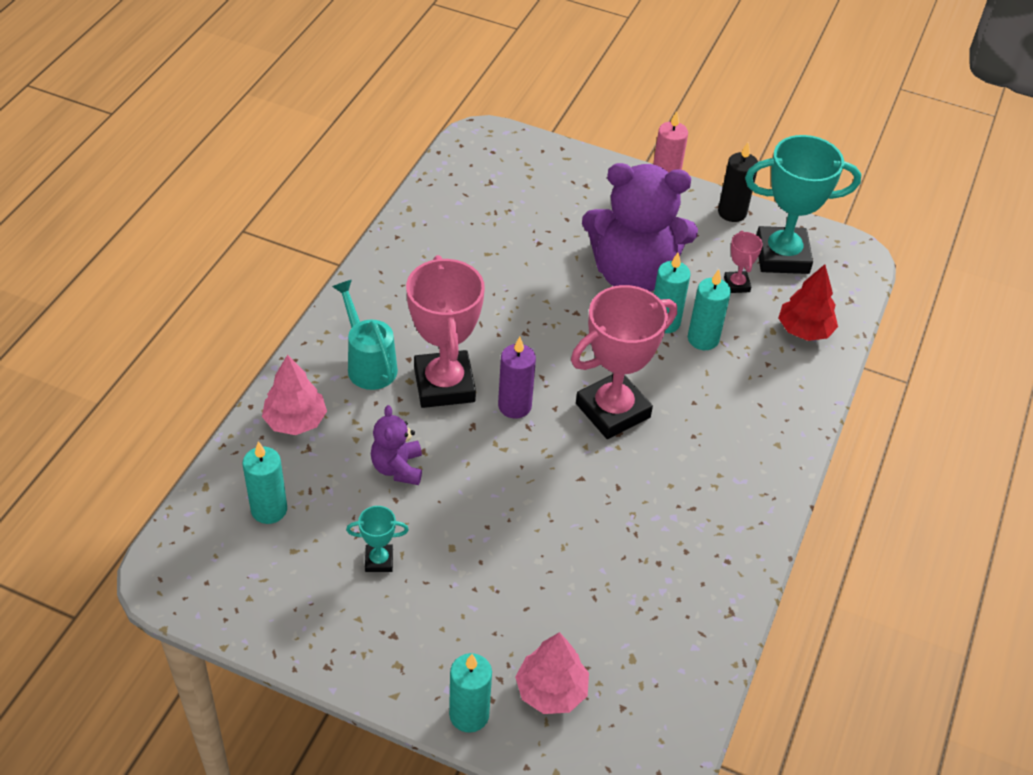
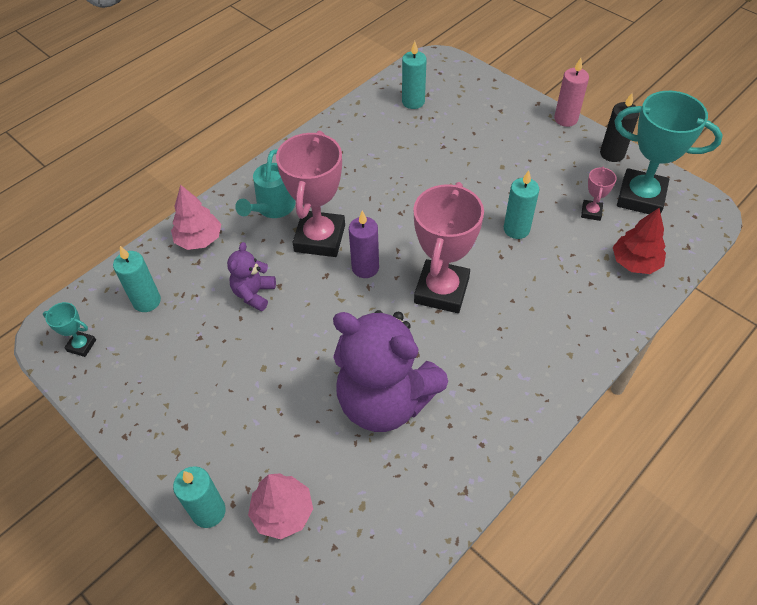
camera: 25 degrees right, 5 degrees up
(368, 363) = (272, 209): turquoise watering can -> turquoise watering can turned 150 degrees counterclockwise
(379, 560) = (204, 363): turquoise trophy -> turquoise trophy (81, 345)
(613, 410) = (441, 290): pink trophy -> pink trophy turned 60 degrees counterclockwise
(633, 275) = (507, 186): purple teddy bear -> purple teddy bear (385, 400)
(703, 339) = (543, 250): turquoise candle -> turquoise candle (413, 102)

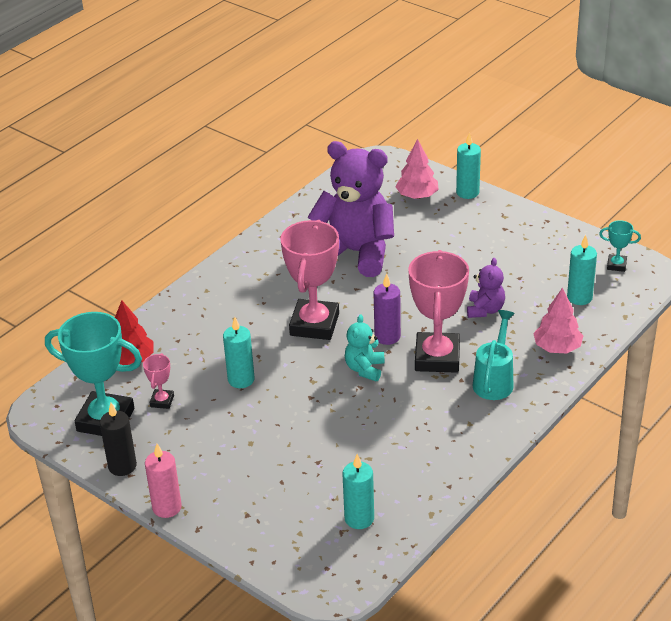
camera: 175 degrees right, 15 degrees down
(393, 231) = (365, 369): none -> turquoise teddy bear

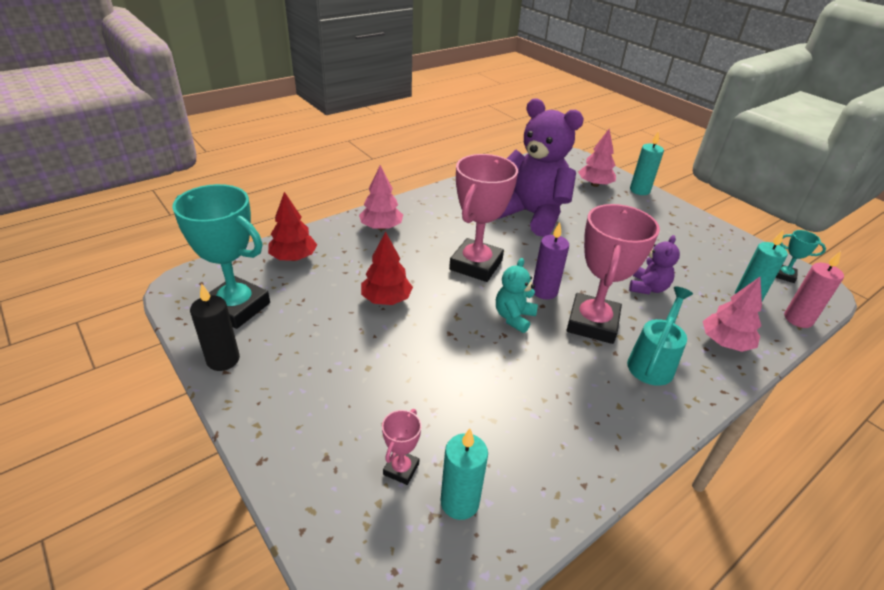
camera: 10 degrees right, 0 degrees up
(162, 401) = (300, 302): pink trophy -> pink trophy (401, 469)
(167, 507) = (241, 422): pink candle -> pink candle (798, 319)
(203, 305) = (381, 227): none -> pink tree
(241, 380) = (386, 299): turquoise candle -> red tree

